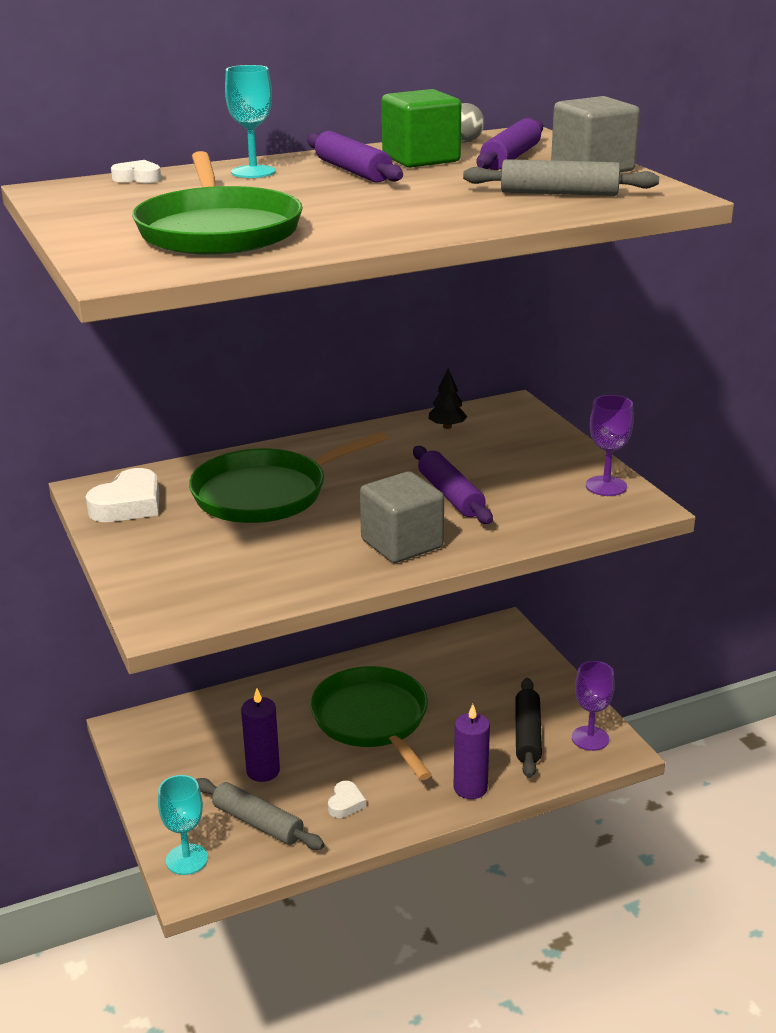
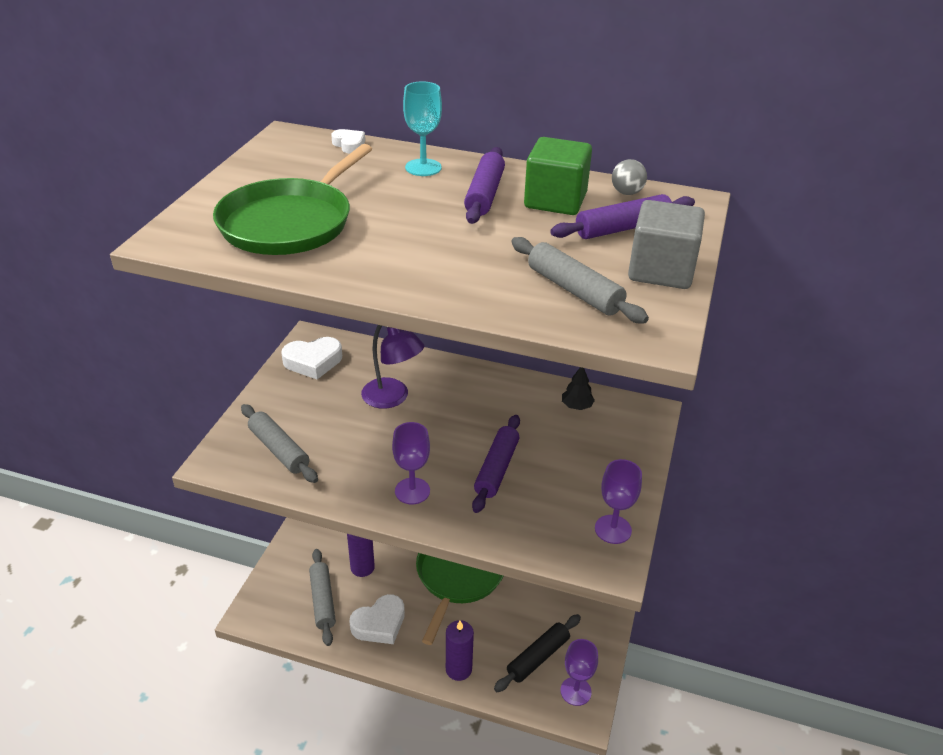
camera: 40 degrees right, 10 degrees up
(187, 859) = (266, 597): turquoise goblet -> none
(214, 580) = (279, 450): none -> grey rolling pin
(266, 493) = (392, 398): green pan -> purple lamp
(345, 803) = (379, 624): white heart -> white heart, size x1.78
(402, 544) = (412, 491): grey cube -> purple goblet

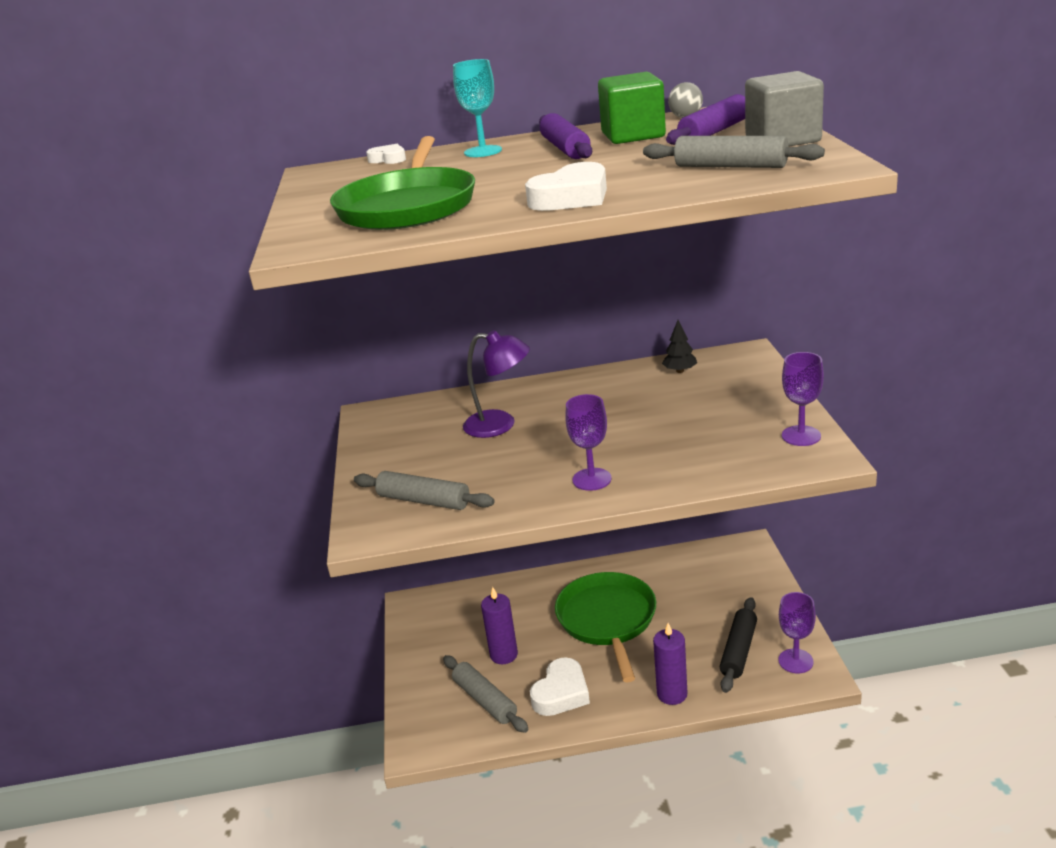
camera: 20 degrees left, 10 degrees down
(313, 362) = (389, 428): white heart -> white heart (571, 197)
(496, 469) = (654, 436): purple rolling pin -> none

